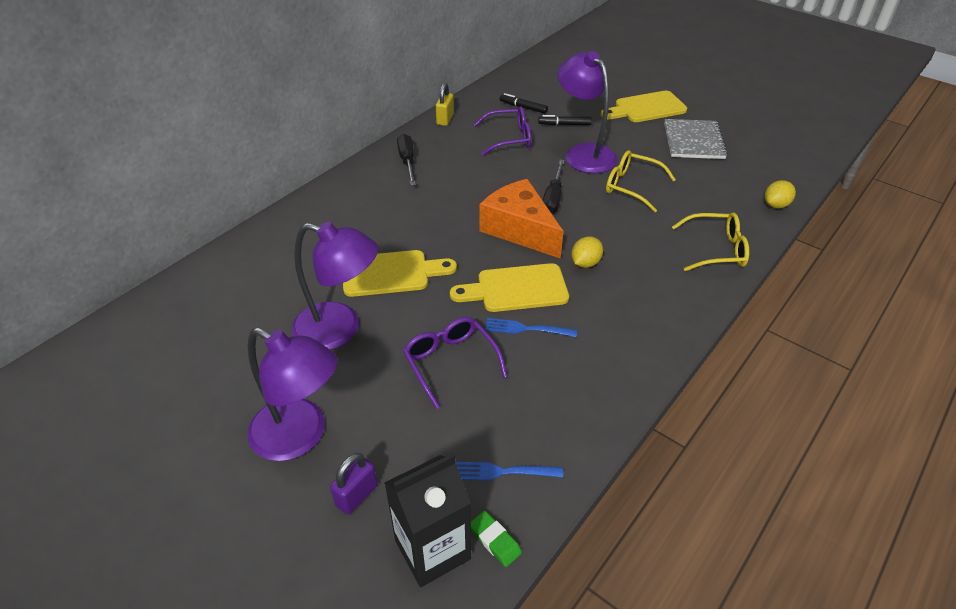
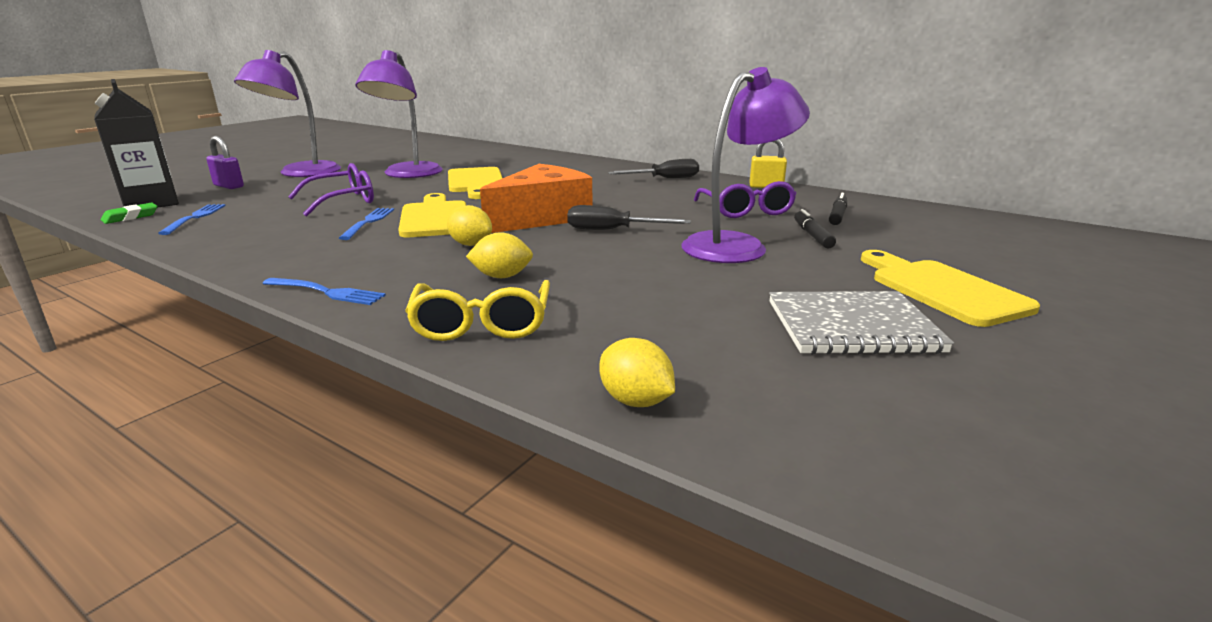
camera: 85 degrees right, 20 degrees down
(631, 186) = (657, 271): yellow glasses -> none
(646, 245) = (502, 276): none -> yellow lemon
(684, 320) = (327, 292): none -> blue fork

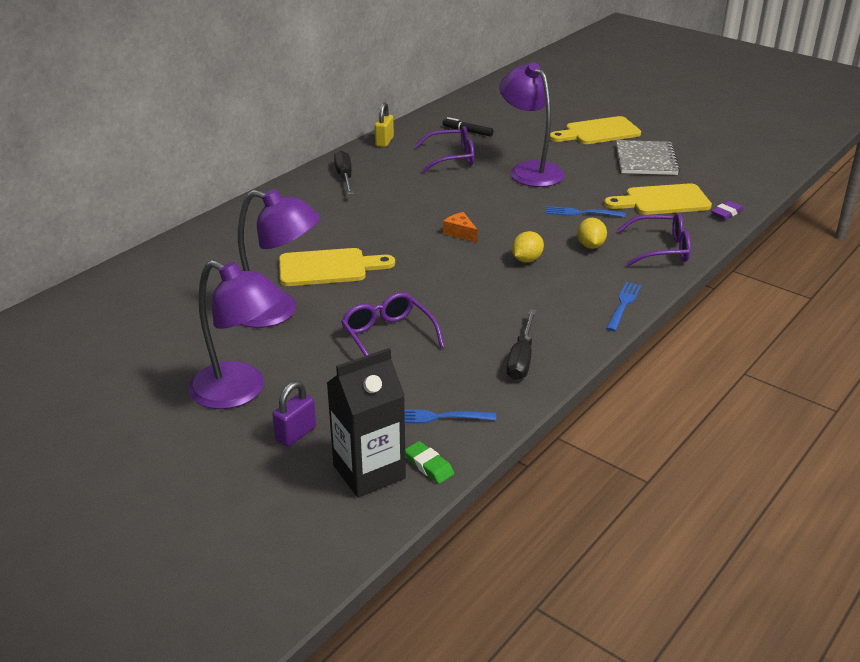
camera: 85 degrees left, 10 degrees up
(368, 222) = (464, 311): blue fork -> blue fork (581, 213)
(434, 218) = (455, 280): yellow cutting board -> yellow cutting board (662, 201)
(482, 324) = (661, 249): yellow glasses -> purple glasses
(542, 217) = (460, 233): orange cheese -> orange cheese, size x0.42
(612, 230) = (496, 207): black screwdriver -> black screwdriver (521, 359)
(635, 401) = (726, 213): yellow lemon -> purple eraser
(812, 235) = (510, 146): black marker -> none

